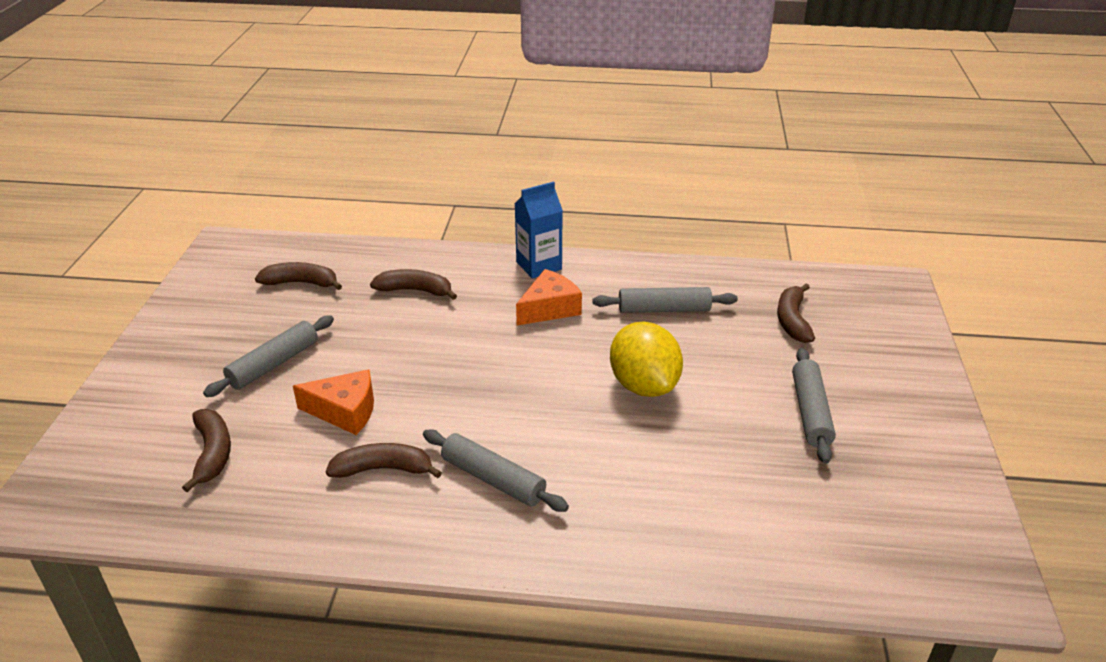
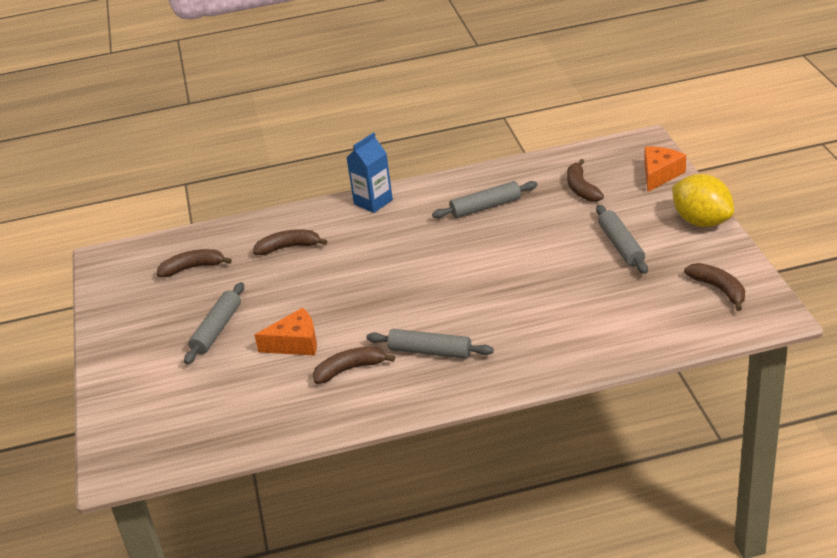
camera: 15 degrees left, 0 degrees up
(213, 453) = (218, 398): brown banana -> brown banana (719, 289)
(549, 308) = (400, 231): orange cheese -> orange cheese (660, 174)
(643, 385) = (499, 262): yellow lemon -> yellow lemon (701, 221)

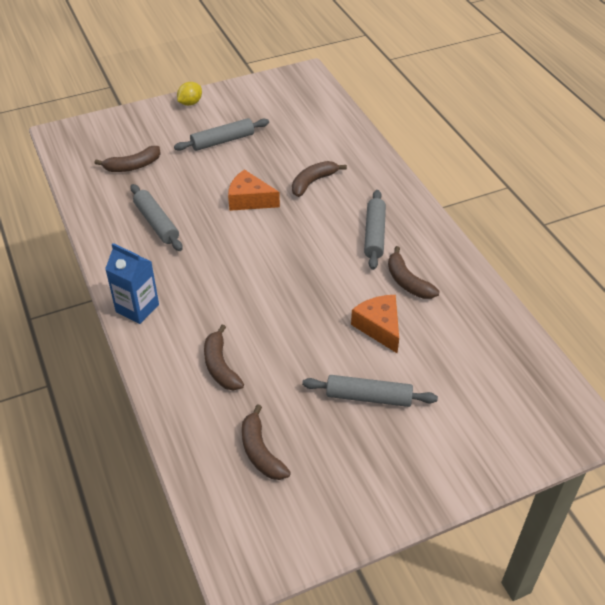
camera: 105 degrees left, 10 degrees up
(660, 174) = (117, 124): orange cheese -> orange cheese (249, 200)
(701, 221) = (190, 103): yellow lemon -> yellow lemon, size x0.54
(719, 289) = (278, 95): brown banana -> brown banana (313, 182)

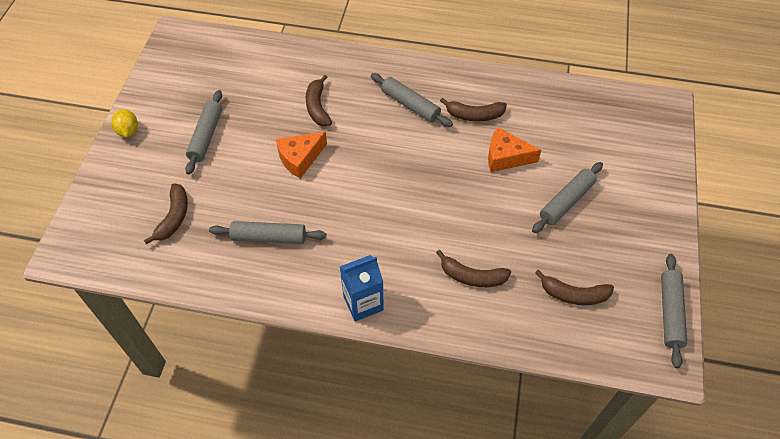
camera: 55 degrees left, 10 degrees up
(303, 545) = (670, 313): none -> grey rolling pin

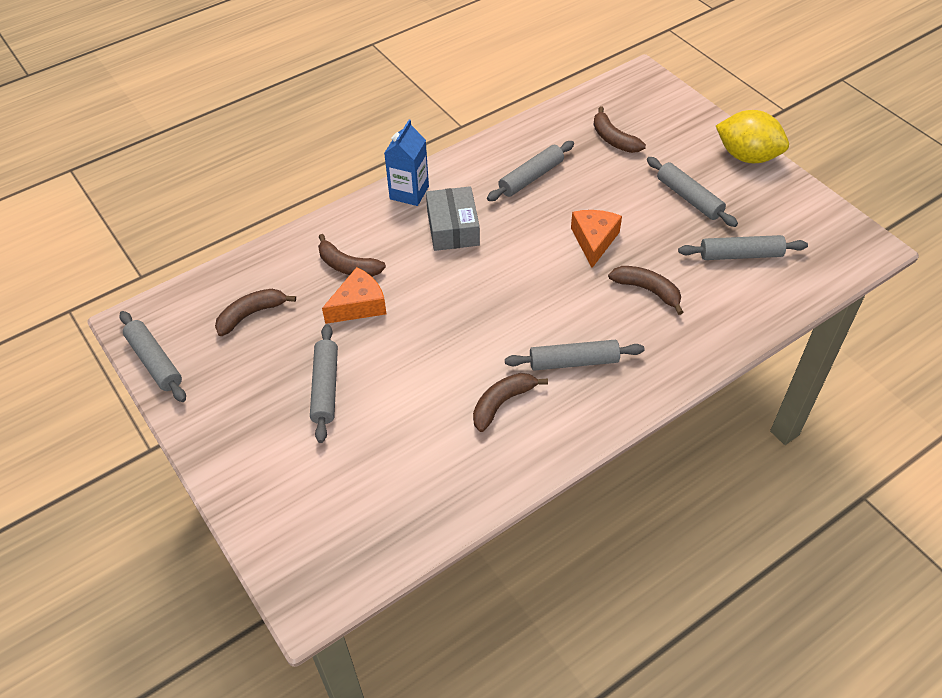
camera: 135 degrees right, 5 degrees down
(128, 131) = (747, 156): yellow lemon -> yellow lemon, size x1.85
(240, 83) = (740, 255): none -> grey rolling pin
(369, 244) = (453, 228): none -> grey box
(472, 276) = (347, 266): brown banana -> brown banana turned 120 degrees counterclockwise
(506, 157) = (424, 385): orange cheese -> orange cheese (359, 305)

